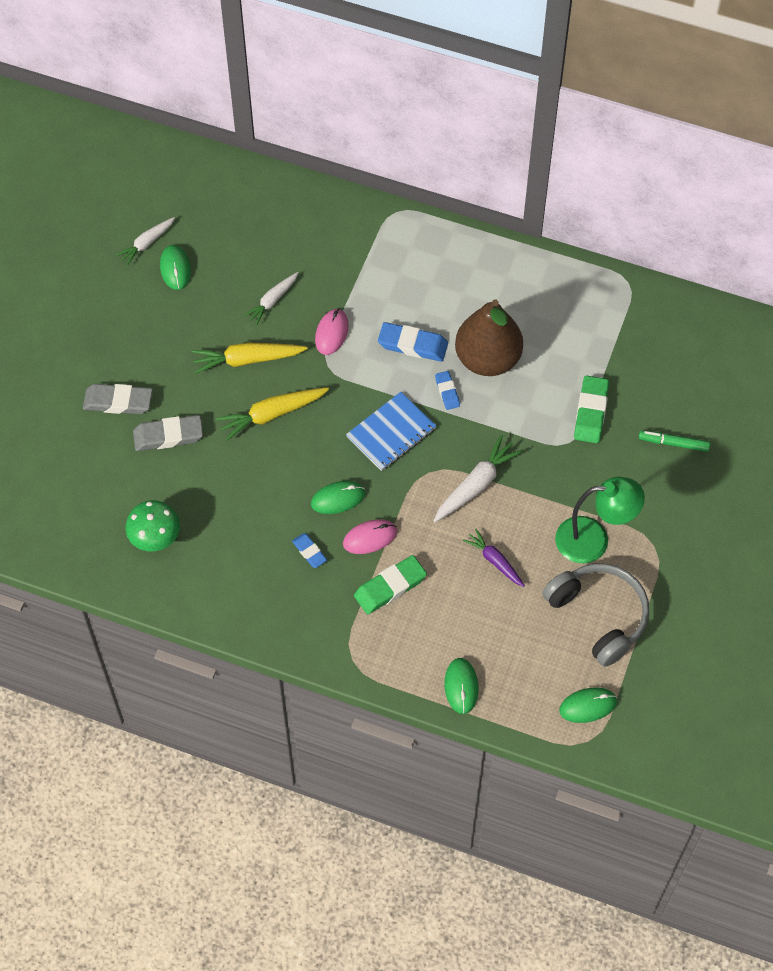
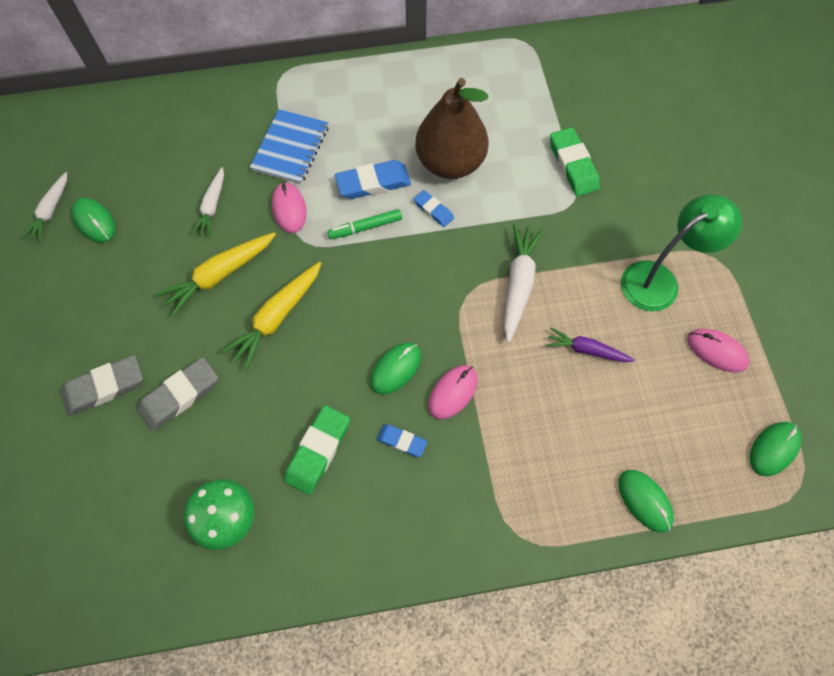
camera: 30 degrees left, 5 degrees up
(390, 587) = (506, 433): green eraser -> green eraser (318, 451)
(391, 433) = (406, 275): blue notebook -> blue notebook (290, 148)
(598, 616) = (716, 351): grey headphones -> pink mouse
(673, 443) = (661, 157): green marker -> green marker (365, 227)

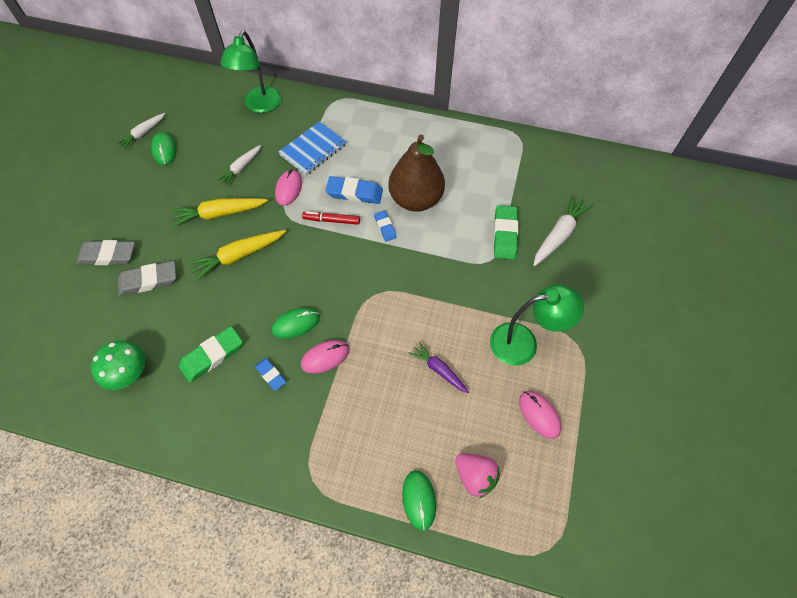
camera: 25 degrees right, 5 degrees down
(187, 117) = (260, 106): none -> green lamp
(365, 227) = (331, 220): green marker -> red marker
(518, 284) = (415, 302): white carrot -> white carrot (558, 235)
(688, 447) = (475, 476): none -> pink strawberry
(773, 449) = (543, 509): green mouse -> none

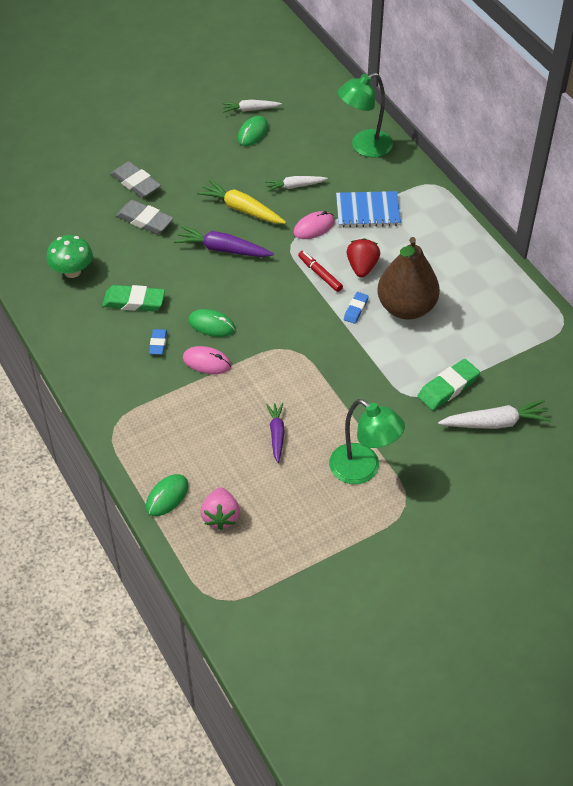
camera: 45 degrees right, 10 degrees down
(238, 256) = (223, 249): yellow carrot -> purple carrot
(354, 193) = (362, 267): blue eraser -> red strawberry
(539, 414) = (314, 522): pink mouse -> none

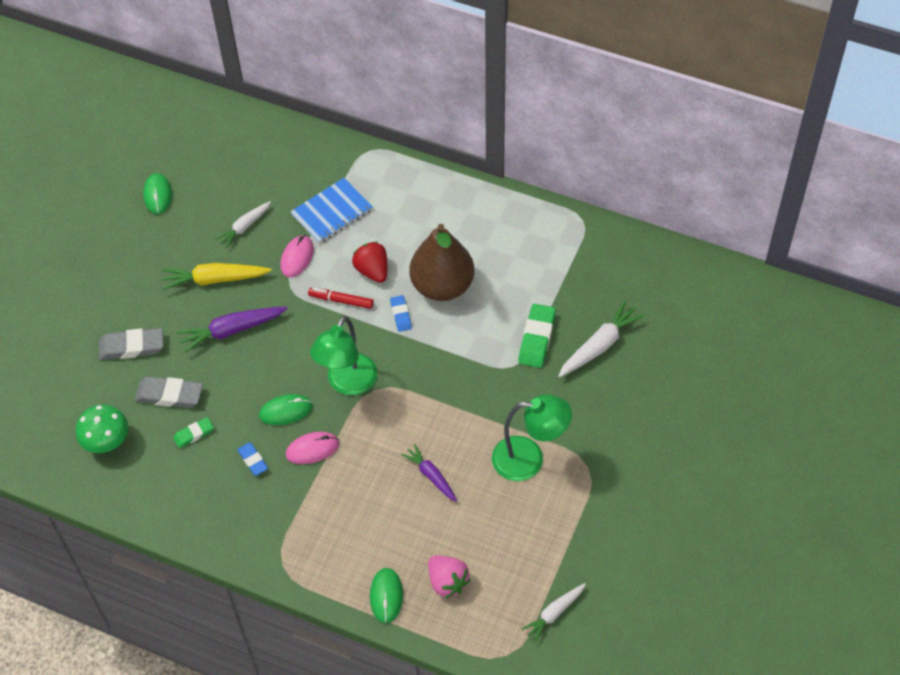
camera: 35 degrees left, 5 degrees up
(134, 301) = (194, 434): green eraser -> green eraser, size x0.58
(136, 183) = (88, 314): grey eraser -> grey eraser (169, 395)
(250, 109) = (134, 172): white carrot -> white carrot (554, 613)
(364, 147) = (275, 149): green lamp -> green lamp (347, 383)

